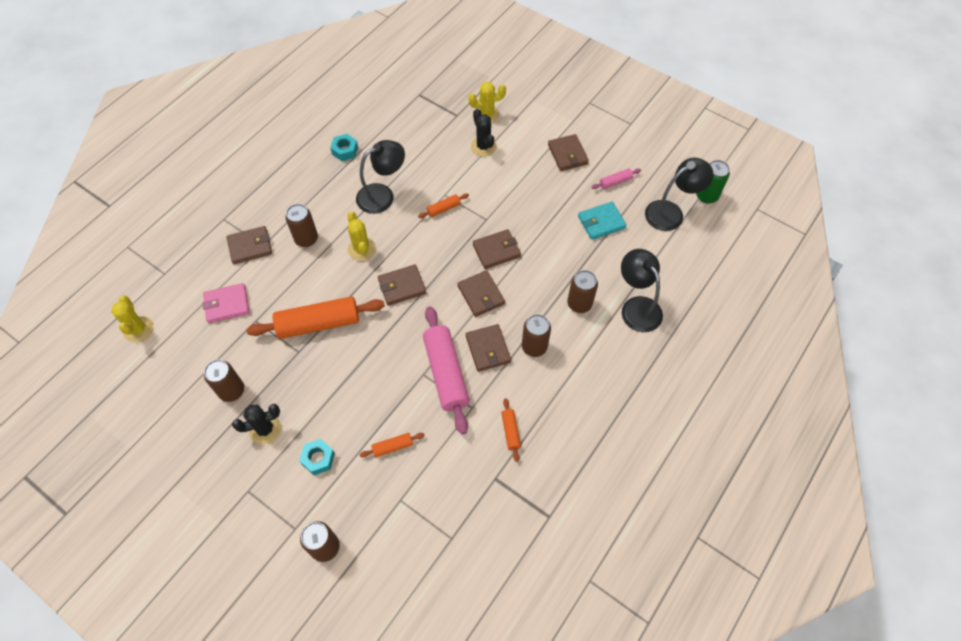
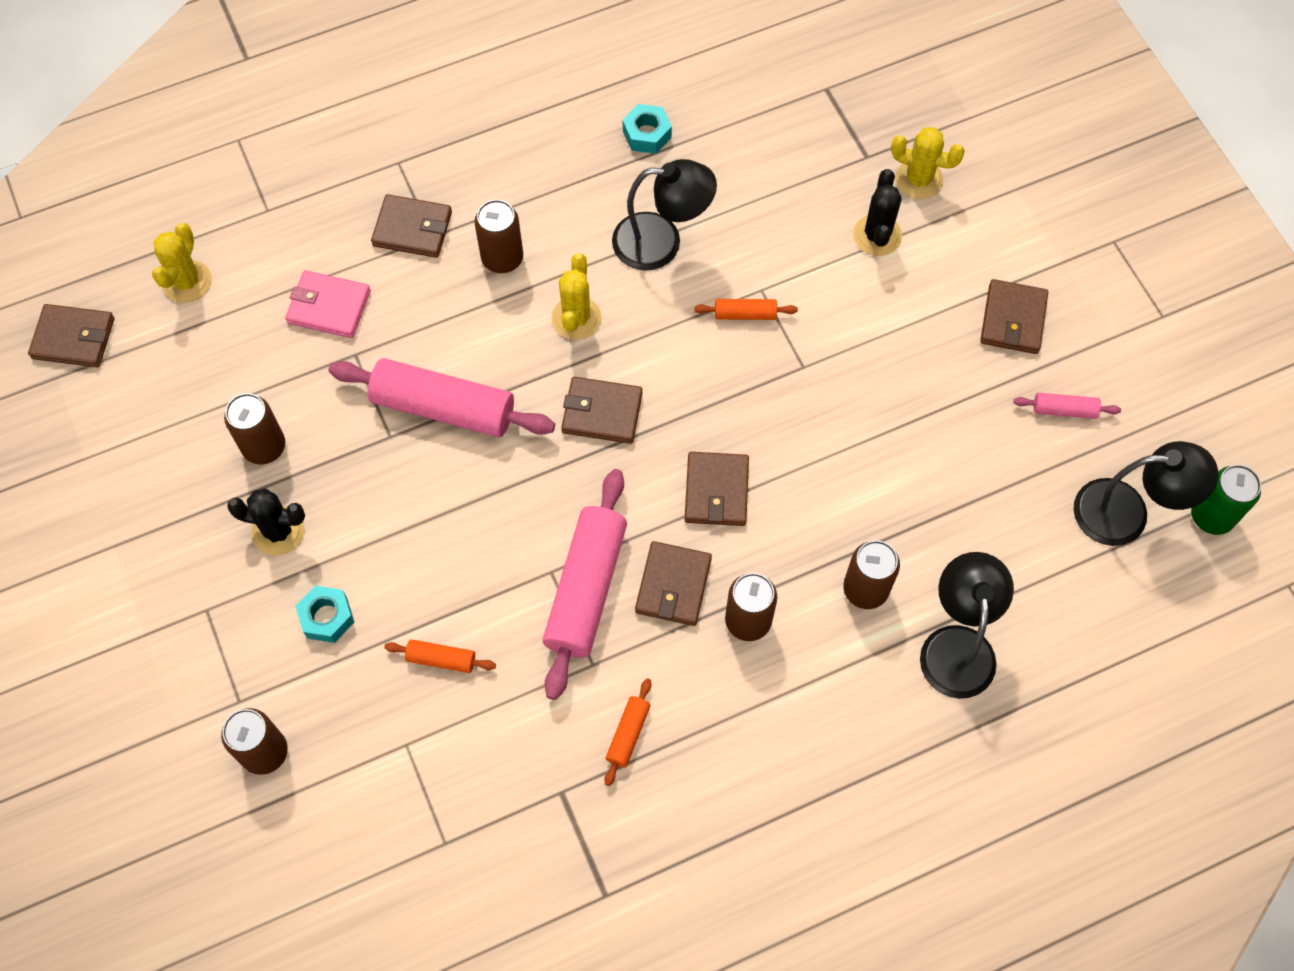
camera: 30 degrees right, 5 degrees up
(319, 323) = (443, 407): orange rolling pin -> pink rolling pin
(496, 251) = (786, 429): brown wallet -> brown wallet (73, 338)
(601, 222) = (993, 469): turquoise wallet -> none

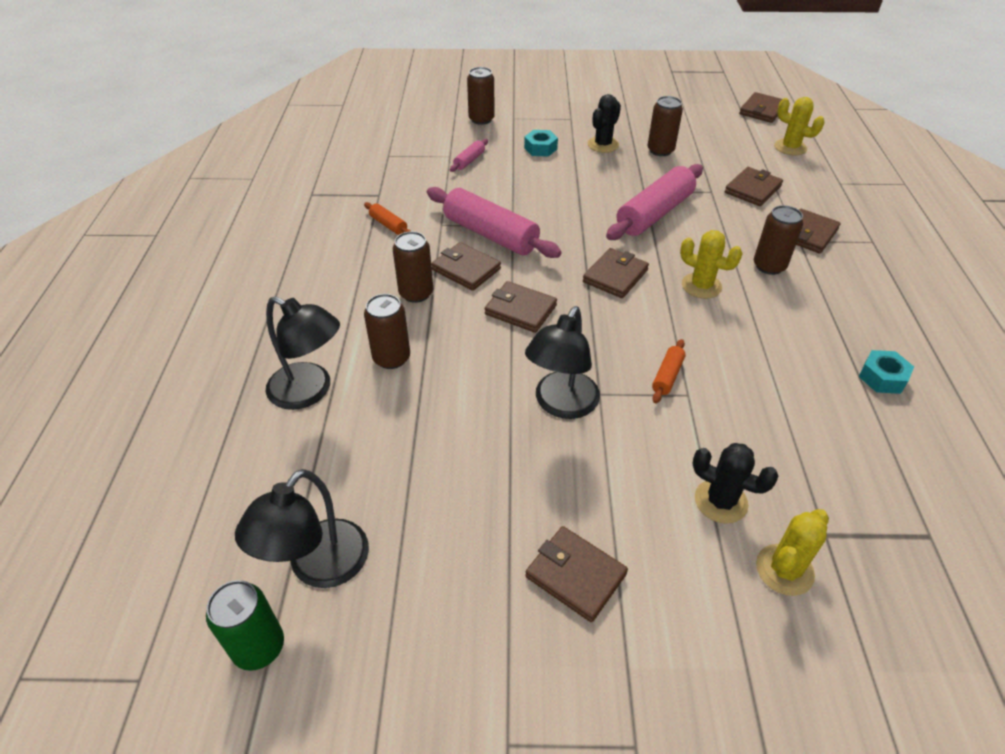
camera: 115 degrees right, 20 degrees down
(329, 307) = (753, 189): pink wallet -> brown wallet
(441, 659) = (488, 176): orange rolling pin -> none
(661, 242) = (759, 350): black lamp -> black lamp (561, 405)
(1064, 410) = (452, 570): pink rolling pin -> pink rolling pin (469, 161)

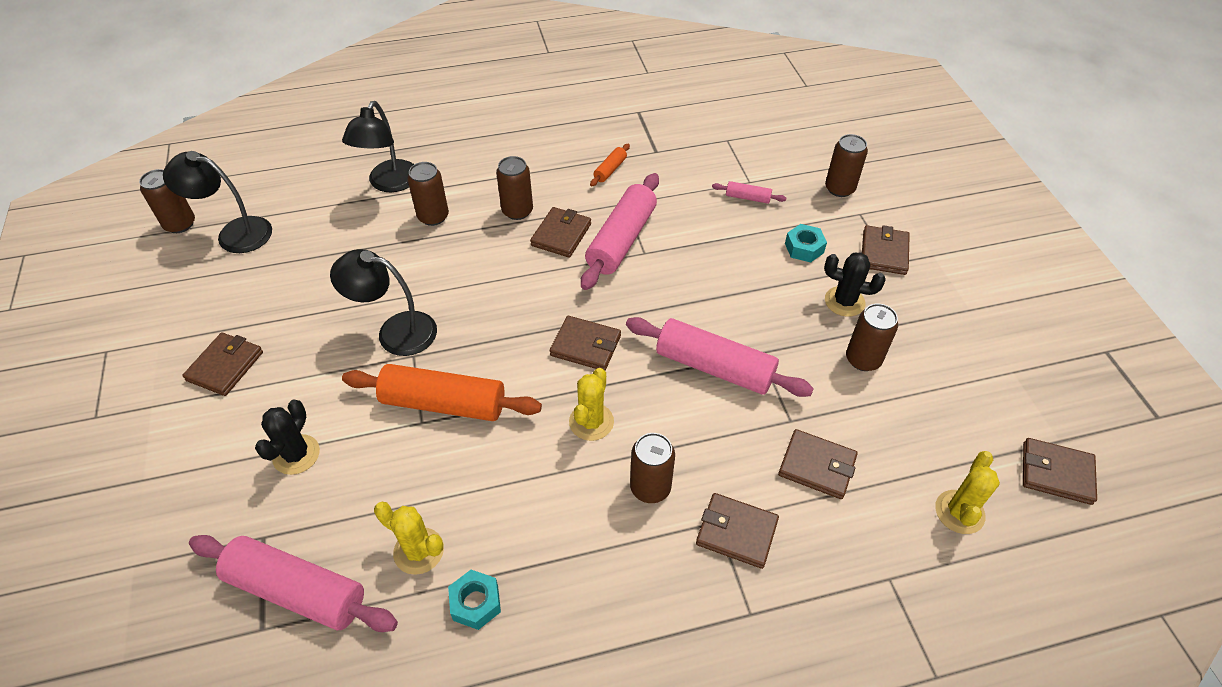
camera: 75 degrees right, 5 degrees up
(259, 647) = (180, 224): green can -> brown can
(520, 310) = (513, 283): brown wallet -> brown wallet (884, 252)
(667, 376) = (444, 403): orange rolling pin -> orange rolling pin, size x2.21
(784, 570) = (227, 504): yellow cactus -> yellow cactus (419, 551)
(885, 505) = (297, 591): none -> pink rolling pin

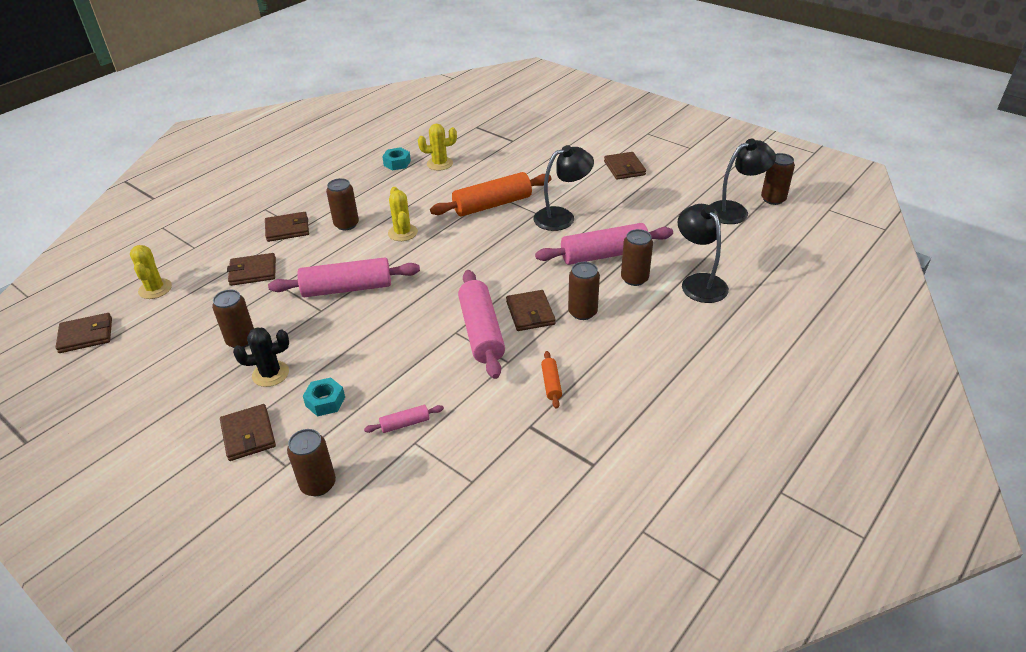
camera: 145 degrees right, 10 degrees down
(296, 454) = (537, 162): black cactus -> none
(297, 591) = (476, 137): pink rolling pin -> pink rolling pin (604, 255)
(585, 346) = (441, 261): brown wallet -> none

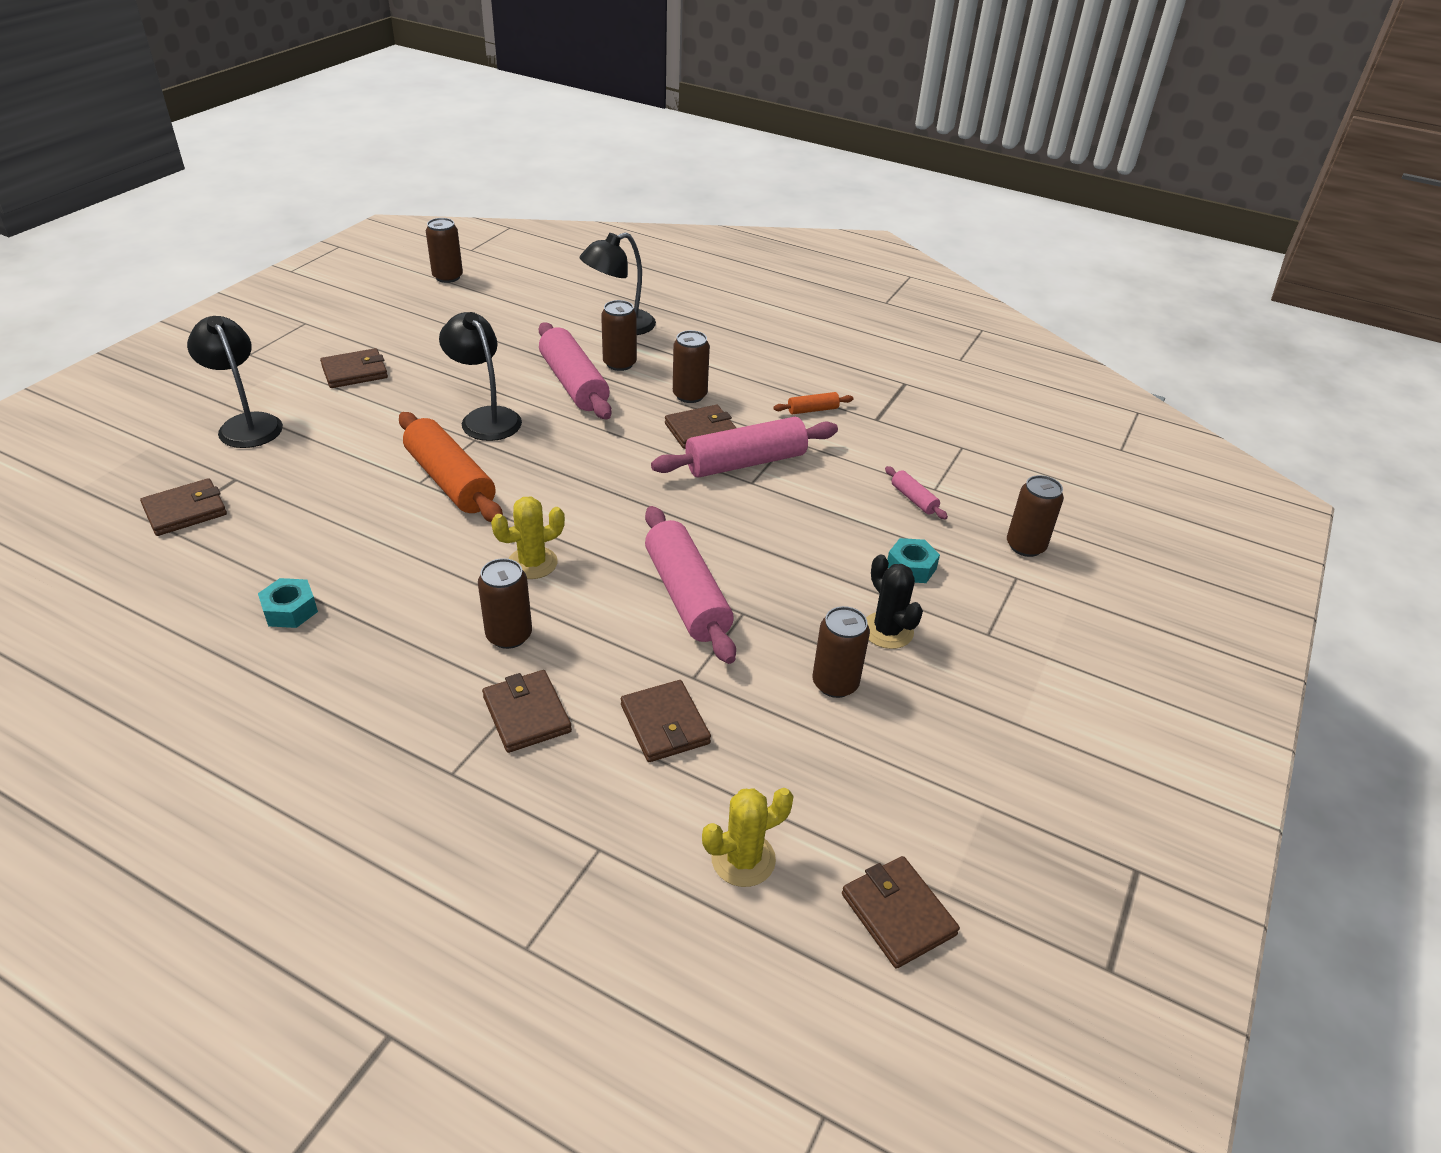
camera: 105 degrees left, 0 degrees up
(248, 435) = (993, 621): brown wallet -> brown wallet (185, 511)
(439, 164) = (304, 554): yellow cactus -> none
(734, 210) = (472, 300): black lamp -> black lamp (246, 424)

